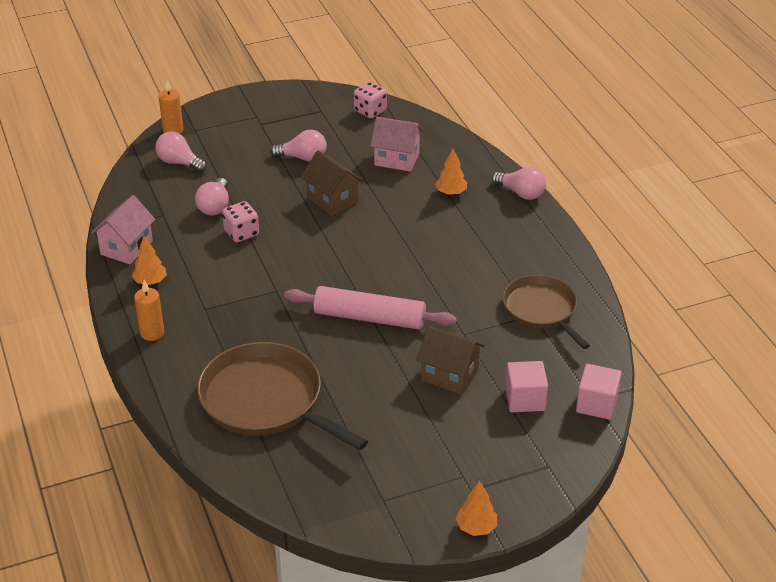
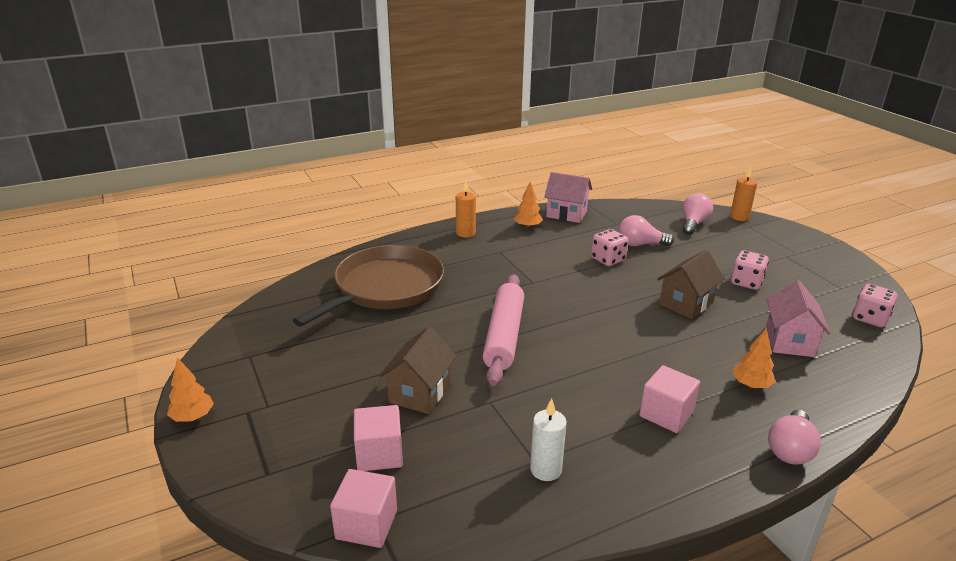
camera: 85 degrees right, 10 degrees down
(303, 158) = (746, 282): pink light bulb -> pink dice
(483, 241) = (666, 414): none -> pink cube
(541, 310) = (546, 470): brown pan -> white candle

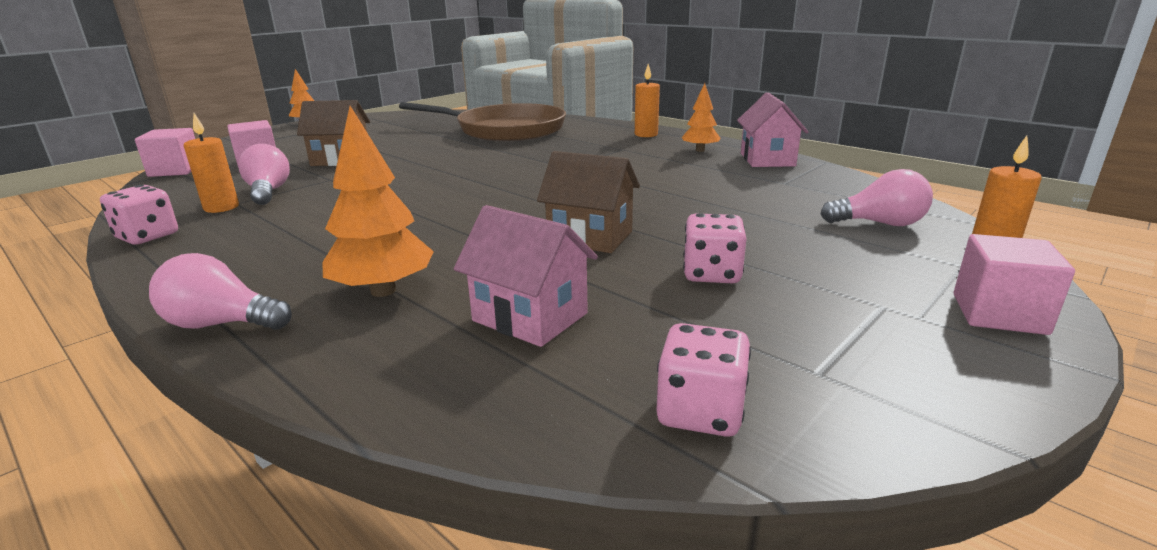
camera: 70 degrees right, 5 degrees down
(504, 336) = (446, 170): pink rolling pin -> none
(546, 470) = (221, 207): white candle -> orange candle
(608, 259) = (667, 188): pink dice -> pink dice (147, 236)
(640, 244) = (740, 199): pink light bulb -> pink light bulb (268, 192)
(666, 414) = (309, 246): pink cube -> pink cube (999, 314)
(751, 385) = (383, 291): orange tree -> orange tree, size x1.61
(789, 341) = (530, 317): pink house -> pink house turned 45 degrees clockwise

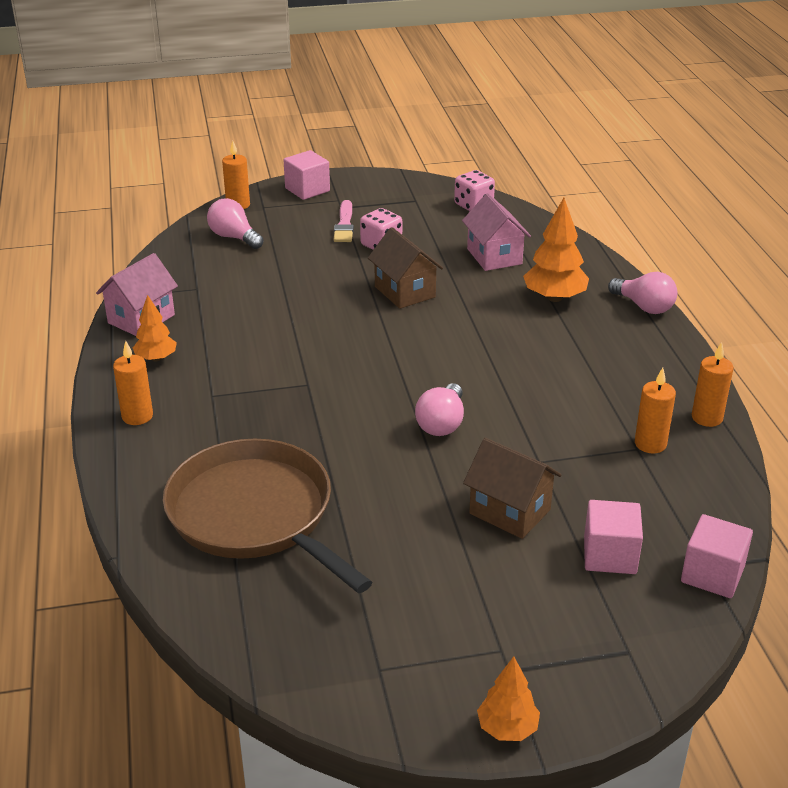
camera: 145 degrees left, 10 degrees up
(147, 236) = (707, 418): pink dice -> orange candle
(268, 192) = (605, 458): pink light bulb -> pink light bulb (442, 423)
(814, 282) = (344, 225): none -> pink brush

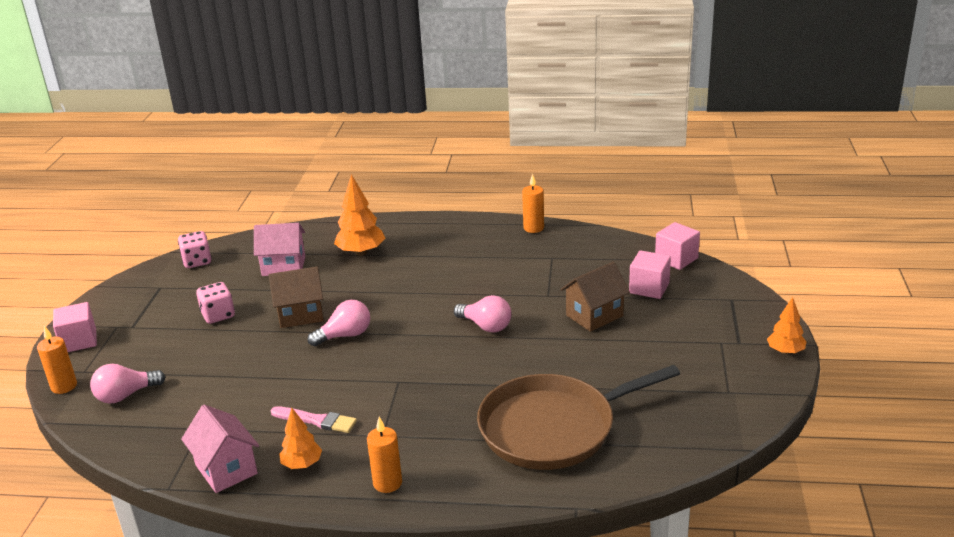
camera: 70 degrees left, 5 degrees down
(344, 225) = (165, 329): pink brush -> pink brush (316, 420)
(644, 306) = (398, 222): pink light bulb -> pink light bulb (345, 335)
(650, 444) = (550, 252): orange candle -> none

